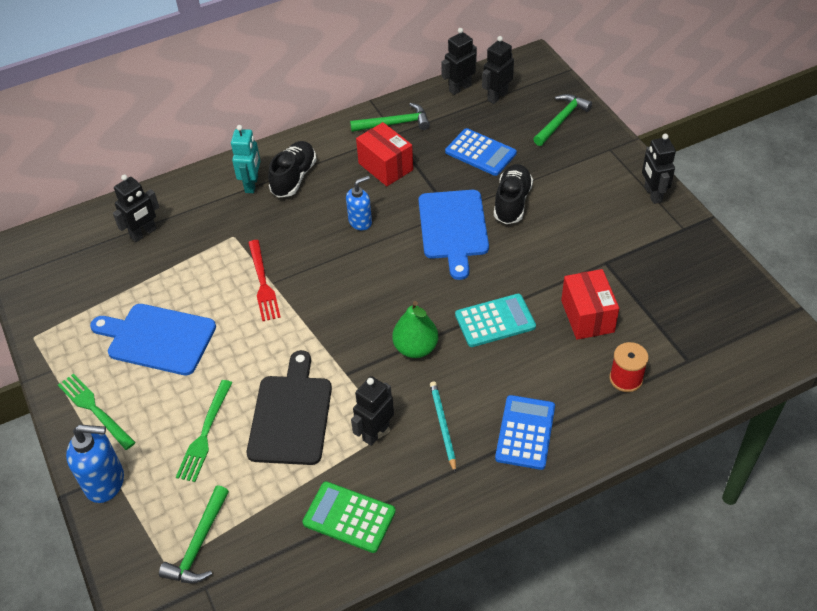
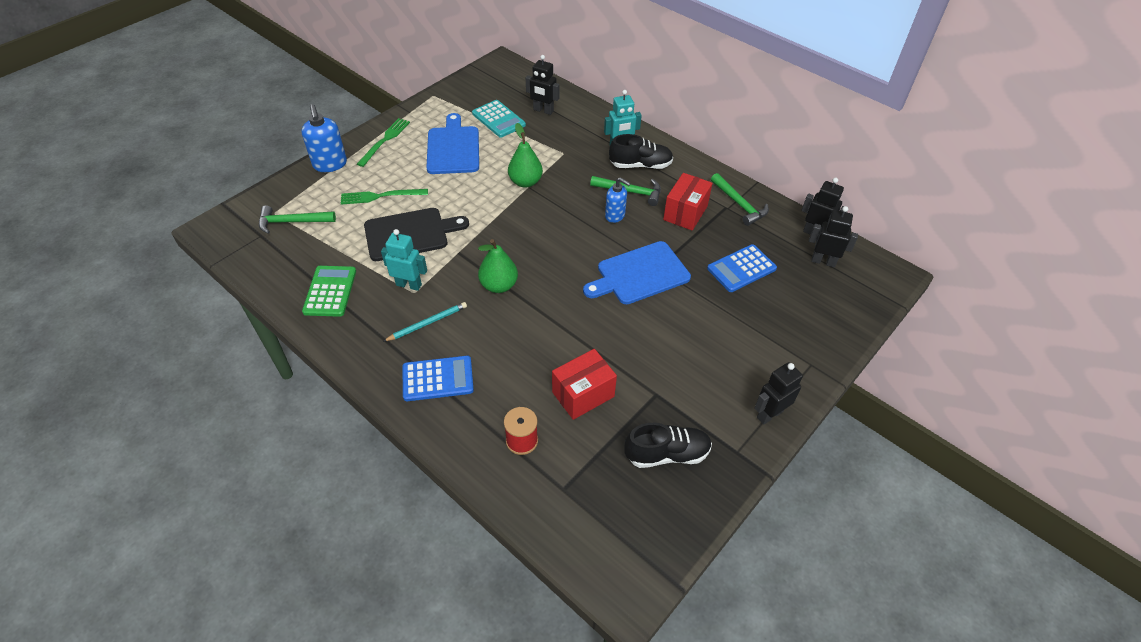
camera: 65 degrees right, 0 degrees up
(263, 283) = (525, 182): red fork -> green pear
(375, 432) = (409, 284): black robot -> turquoise robot
(480, 153) = (741, 269): blue calculator -> blue calculator turned 45 degrees clockwise
(495, 321) = (548, 329): turquoise calculator -> turquoise calculator (498, 119)
(512, 202) = (693, 306): black shoe -> black shoe (667, 454)
(561, 120) = (825, 316): green hammer -> green hammer (630, 192)

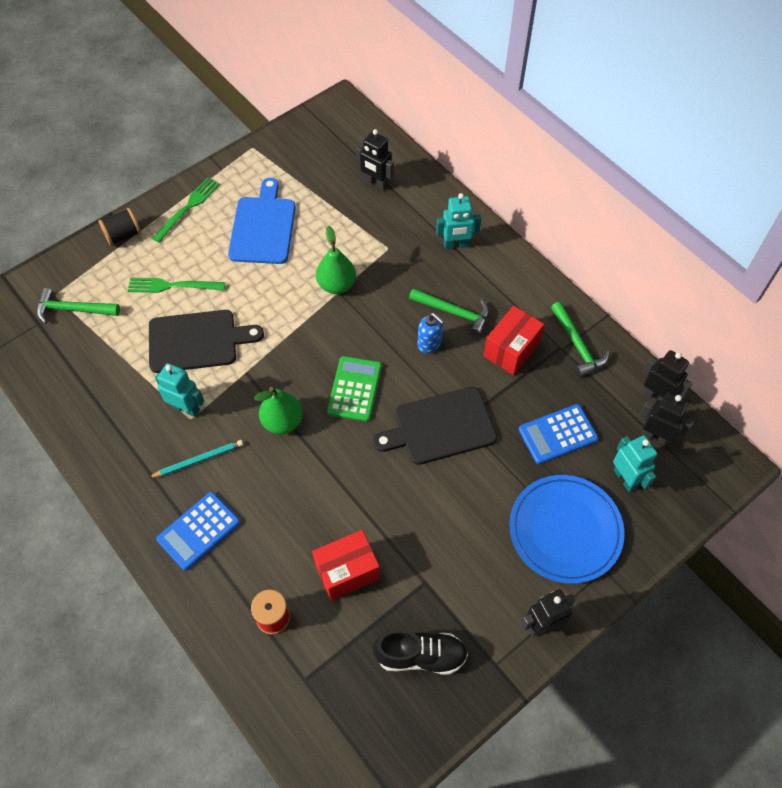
camera: 10 degrees right, 10 degrees up
(330, 164) = (123, 235): blue soap dispenser -> black spool
(330, 291) = (102, 406): green calculator -> green calculator (354, 389)
(438, 379) = (199, 531): blue calculator -> blue calculator turned 135 degrees clockwise
(498, 119) = (322, 191): turquoise calculator -> none
(640, 165) = (474, 276): black shoe -> none
(640, 274) = (440, 427): blue cutting board -> black cutting board
(768, 338) = (565, 530): none -> blue plate
(808, 294) = (625, 478): none -> turquoise robot

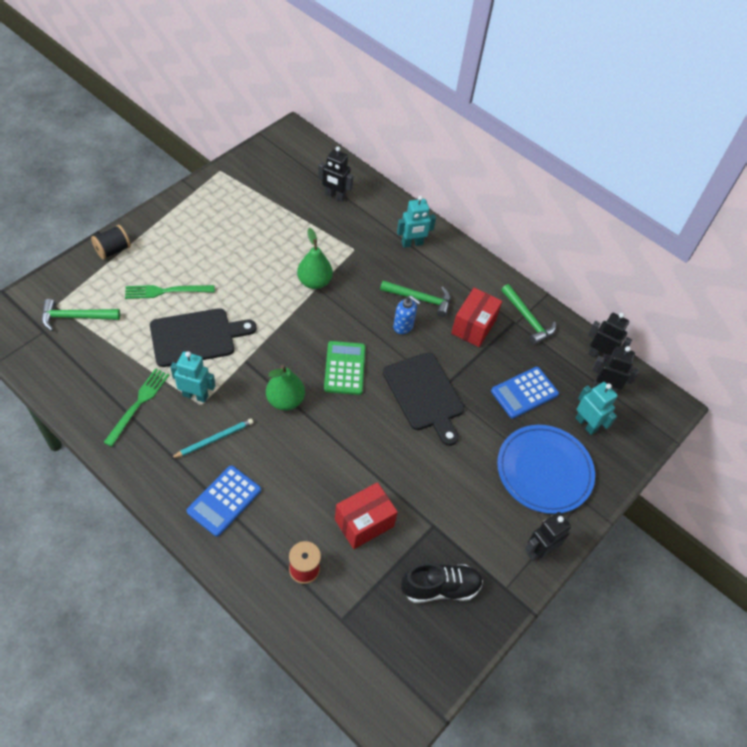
camera: 15 degrees left, 5 degrees down
(188, 208) = (170, 224): green fork -> green fork (138, 404)
(263, 227) = (240, 237): blue cutting board -> none
(440, 427) = (425, 394): black cutting board -> black cutting board turned 90 degrees counterclockwise

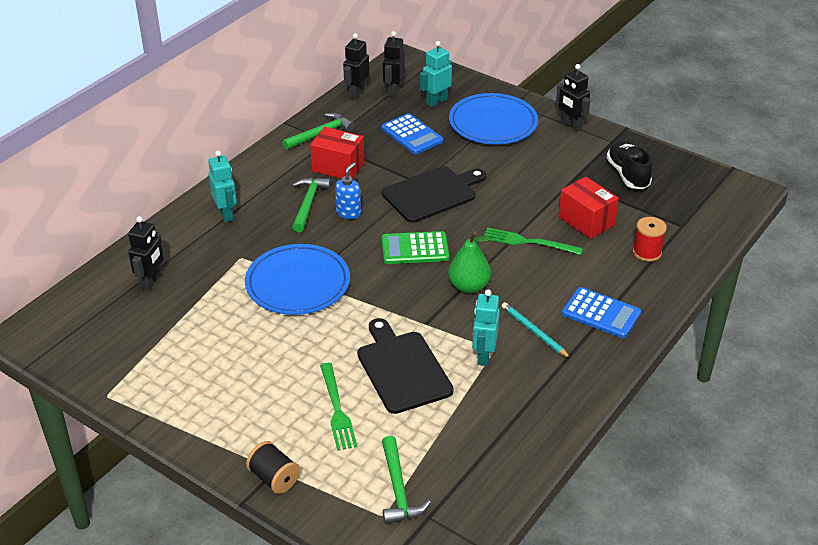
camera: 90 degrees left, 15 degrees down
(138, 404) = (510, 400): green fork -> green fork (528, 242)
(314, 282) = (298, 283): green pear -> blue plate

